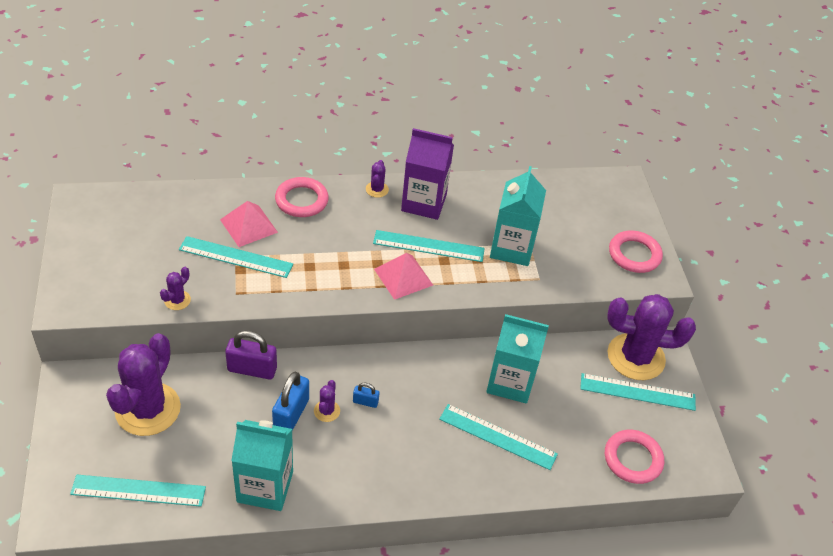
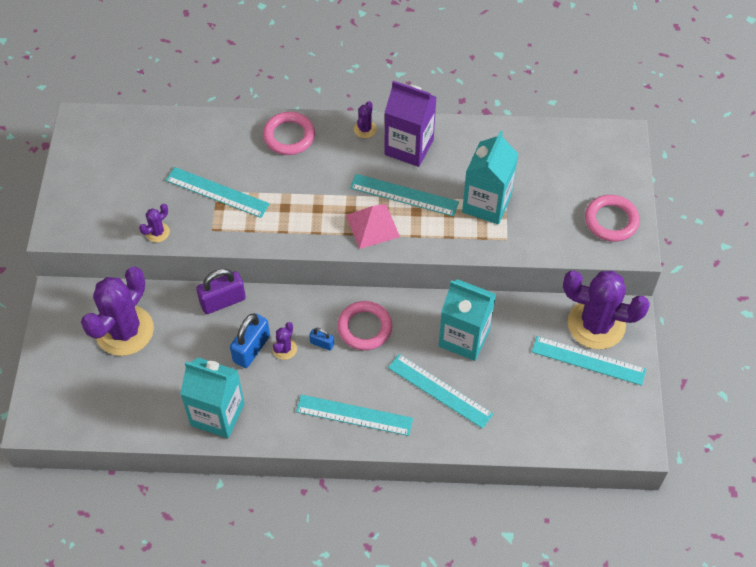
camera: 15 degrees right, 10 degrees up
(138, 490) = (108, 405): turquoise ruler -> turquoise ruler (354, 415)
(249, 225) = (234, 160): pink pyramid -> none
(252, 369) = (223, 301): purple padlock -> purple padlock turned 45 degrees counterclockwise
(632, 459) = (565, 427): pink ring -> pink ring (364, 328)

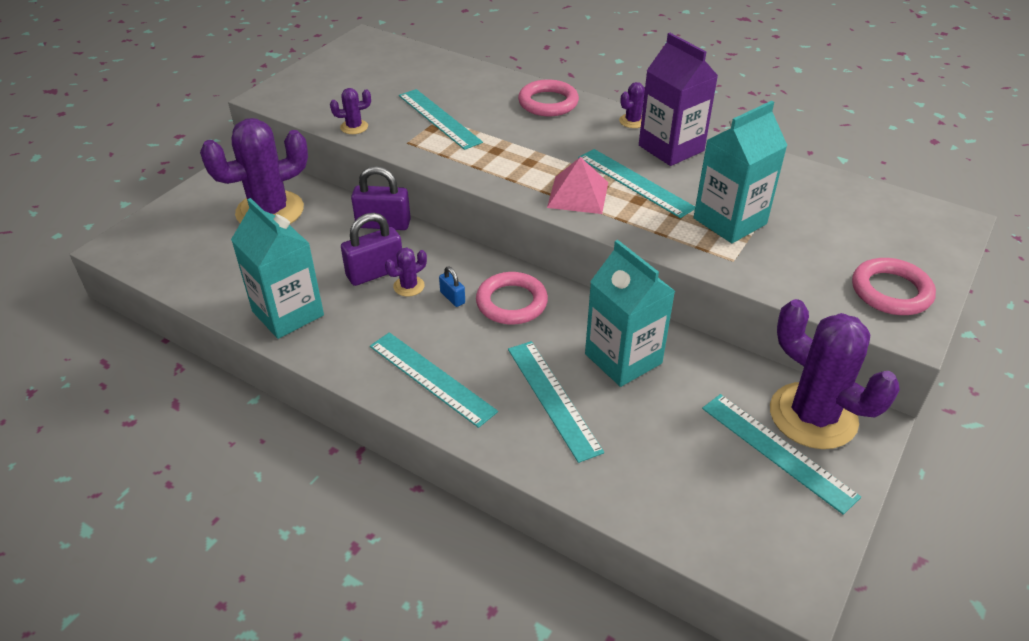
camera: 30 degrees right, 15 degrees down
(251, 349) = (375, 272): blue padlock -> purple padlock

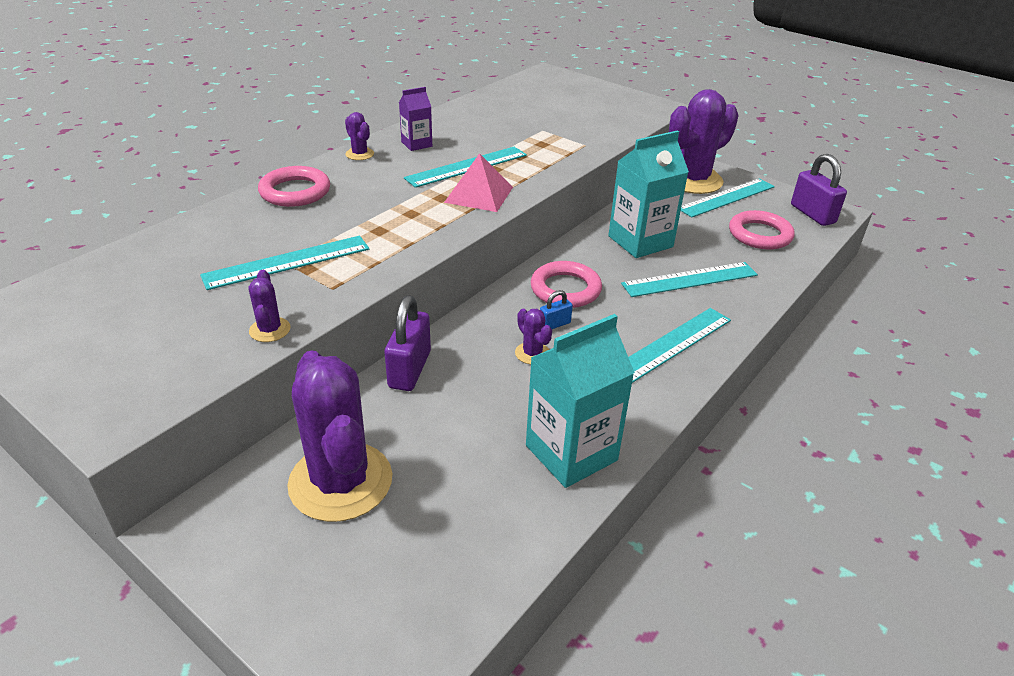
camera: 85 degrees left, 5 degrees down
(375, 272) = (504, 378): purple padlock -> purple padlock (812, 214)
(671, 148) = (416, 144): purple carton -> purple carton, size x0.52
(729, 221) = (534, 138): turquoise carton -> none
(891, 291) = (622, 103): pink ring -> pink ring (760, 235)

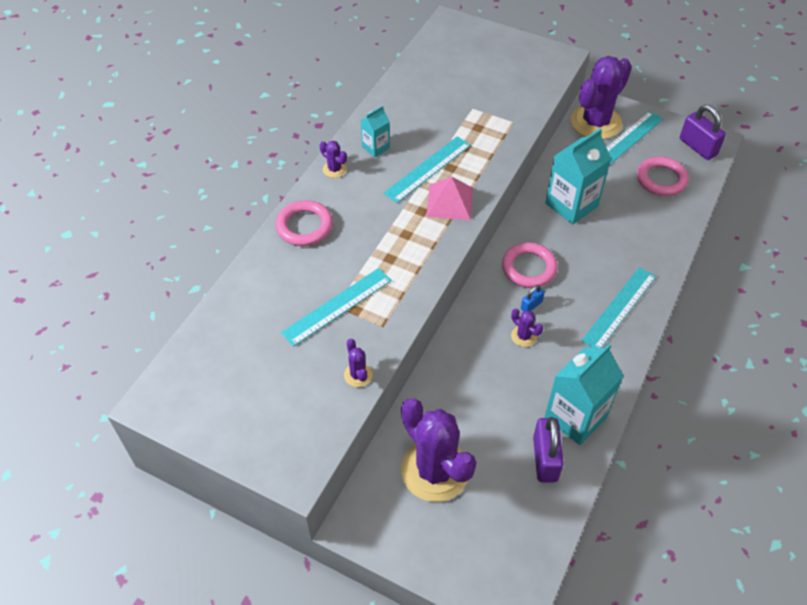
camera: 10 degrees left, 15 degrees up
(409, 369) = (443, 368): purple padlock -> purple padlock (545, 459)
(416, 144) = (376, 147): purple carton -> turquoise carton
(690, 279) = (618, 240): turquoise ruler -> none

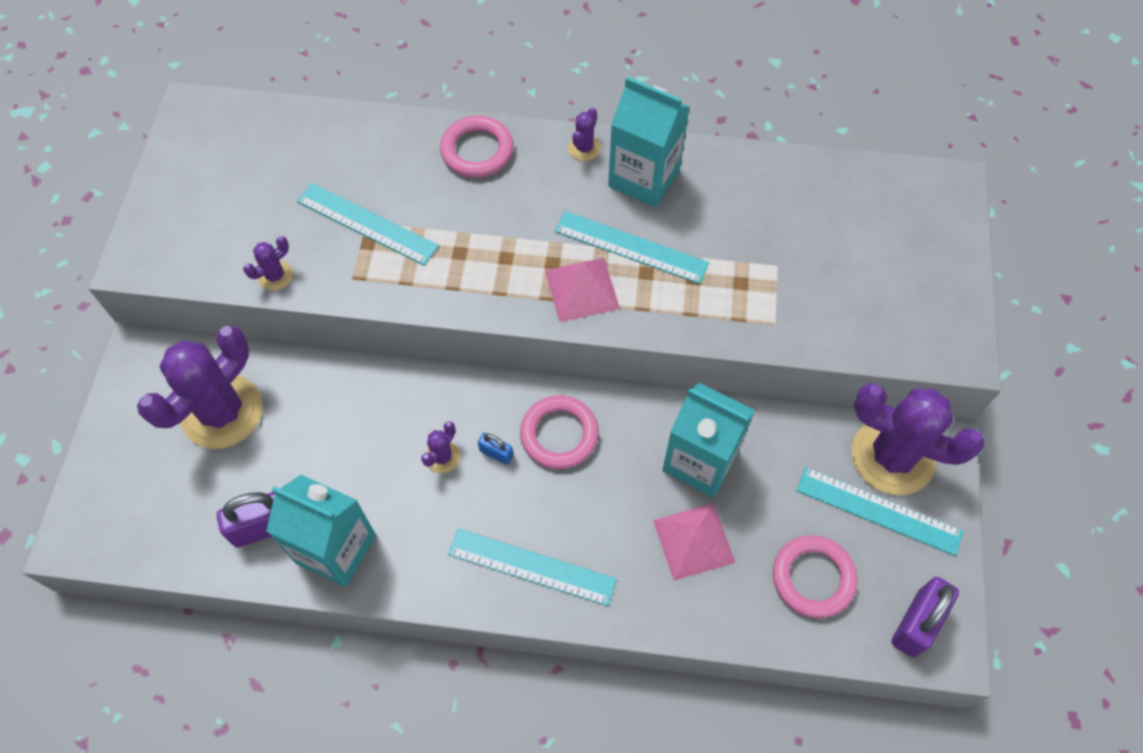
camera: 70 degrees right, 10 degrees up
(376, 147) = (644, 178): turquoise carton -> turquoise carton, size x1.91
(624, 224) = (693, 541): none -> pink pyramid

